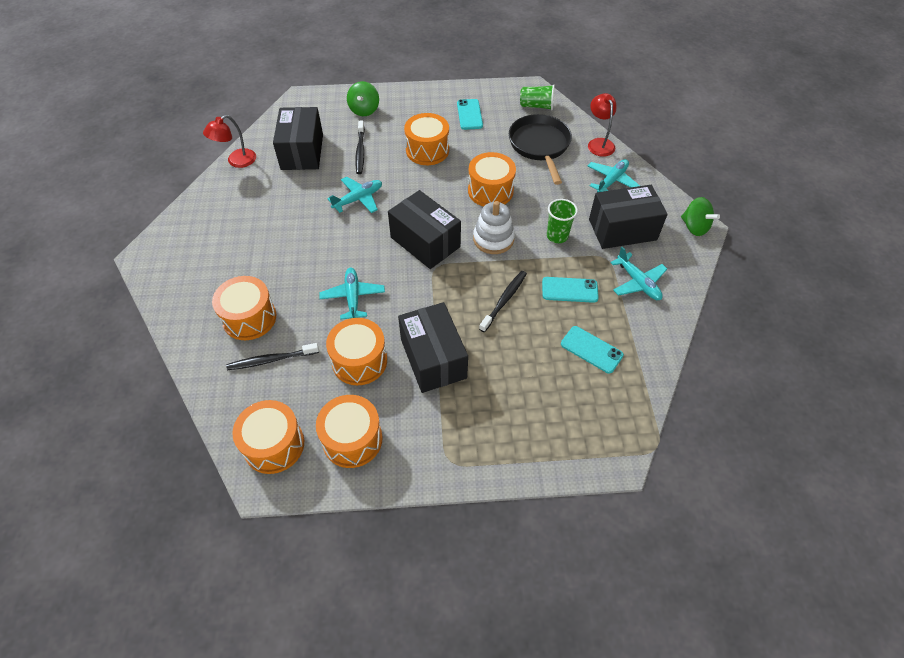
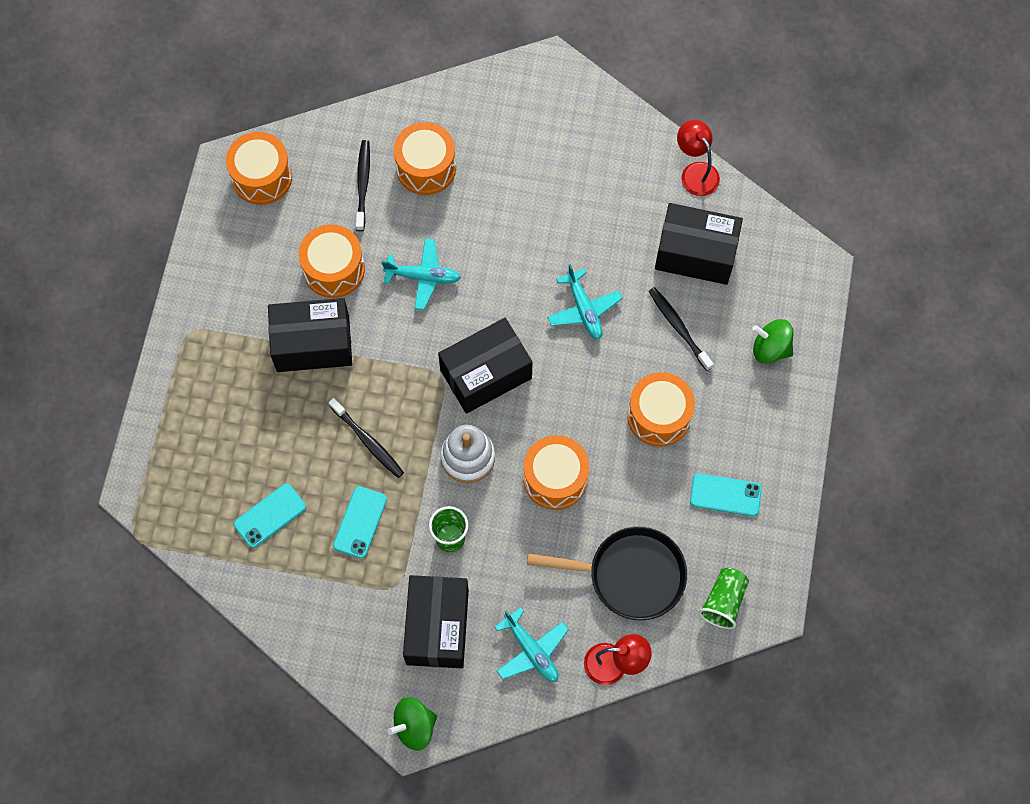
camera: 105 degrees right, 15 degrees up
(352, 439) = (244, 247): orange drum -> none
(360, 151) = (678, 327): black toothbrush -> black toothbrush turned 45 degrees clockwise
(638, 282) = (346, 609): turquoise plane -> none

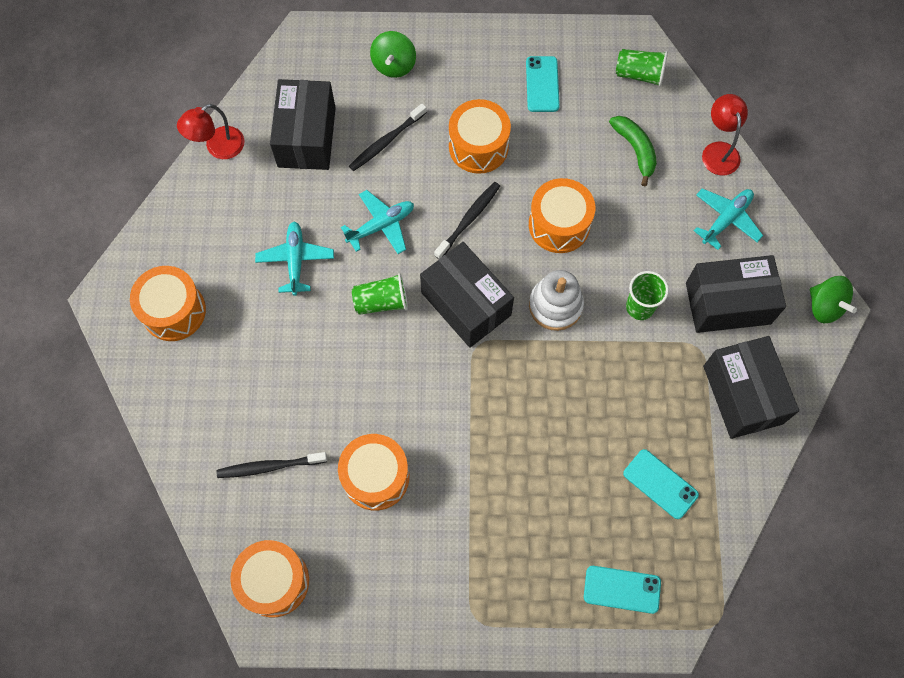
camera: 100 degrees left, 0 degrees up
(313, 344) = (465, 480): black box -> black box (742, 394)
(360, 522) = (645, 394): turquoise phone -> turquoise phone (622, 589)
(368, 441) = (560, 403): black toothbrush -> black toothbrush (469, 219)
(423, 277) = (370, 383): turquoise plane -> turquoise plane (295, 260)
(426, 168) = (242, 404): orange drum -> orange drum (174, 311)
(503, 298) = (381, 301): none -> green cup
(630, 575) = (635, 150): black pan -> green banana

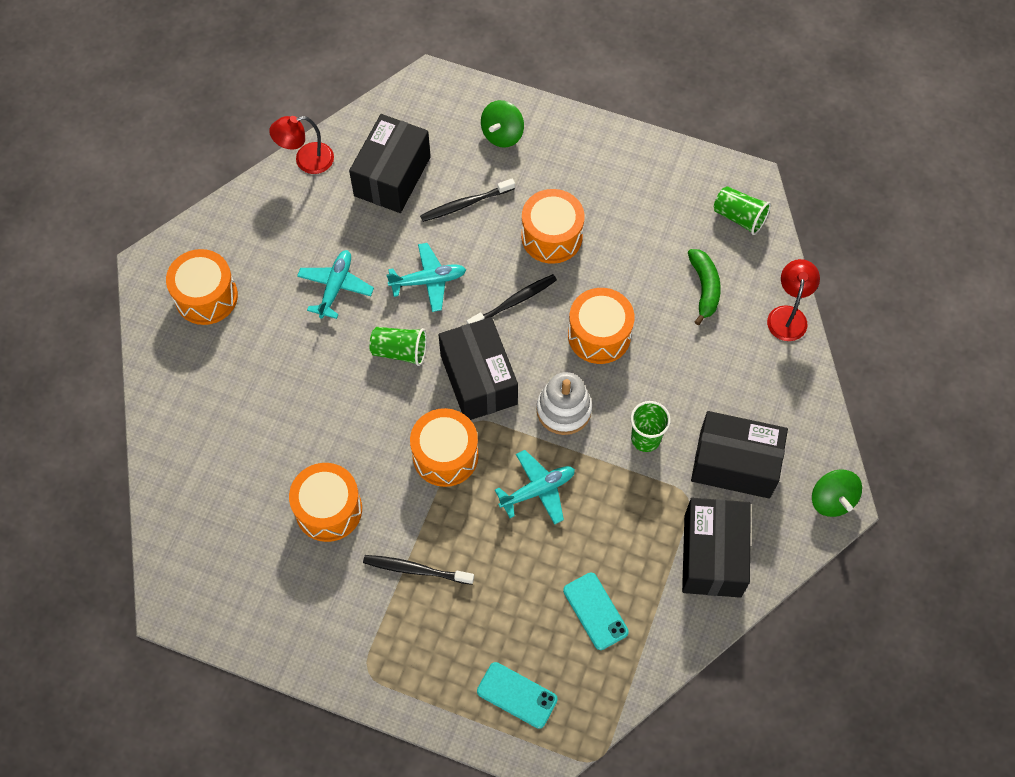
camera: 20 degrees right, 5 degrees down
(269, 466) = (236, 466): black toothbrush -> black toothbrush (416, 569)
(274, 581) = (198, 571): orange drum -> orange drum (445, 455)
(542, 84) = (638, 197): turquoise phone -> none
(726, 219) = (767, 383): turquoise plane -> turquoise plane (538, 490)

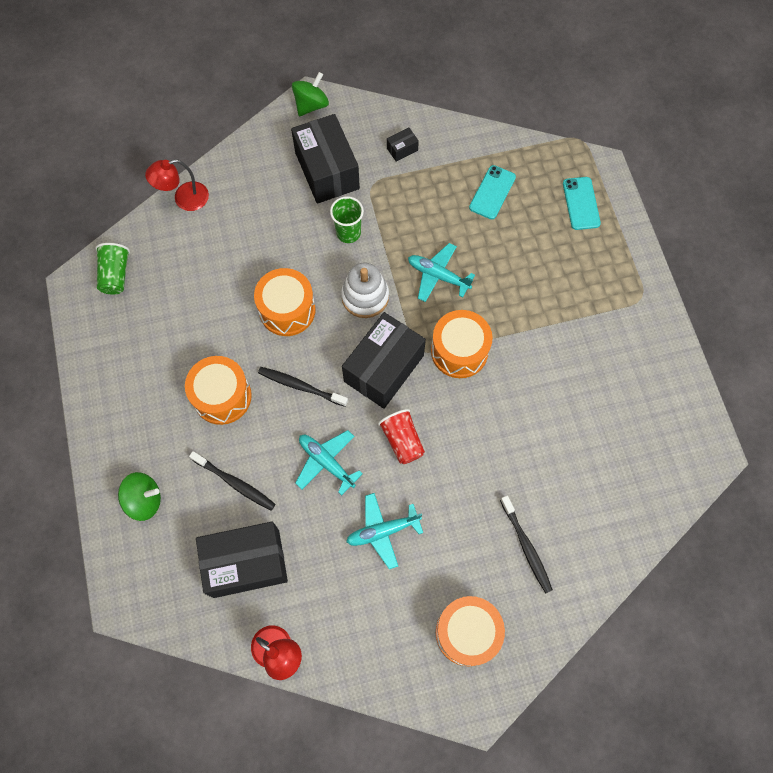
camera: 125 degrees left, 5 degrees up
(328, 509) = (560, 401): orange drum -> none
(400, 351) = (402, 440): green cup -> red cup
(416, 569) = (554, 314): black toothbrush -> black toothbrush (526, 547)
(704, 288) = (197, 264): green banana -> none
(712, 555) = (402, 149): black box -> black box, size x0.41

